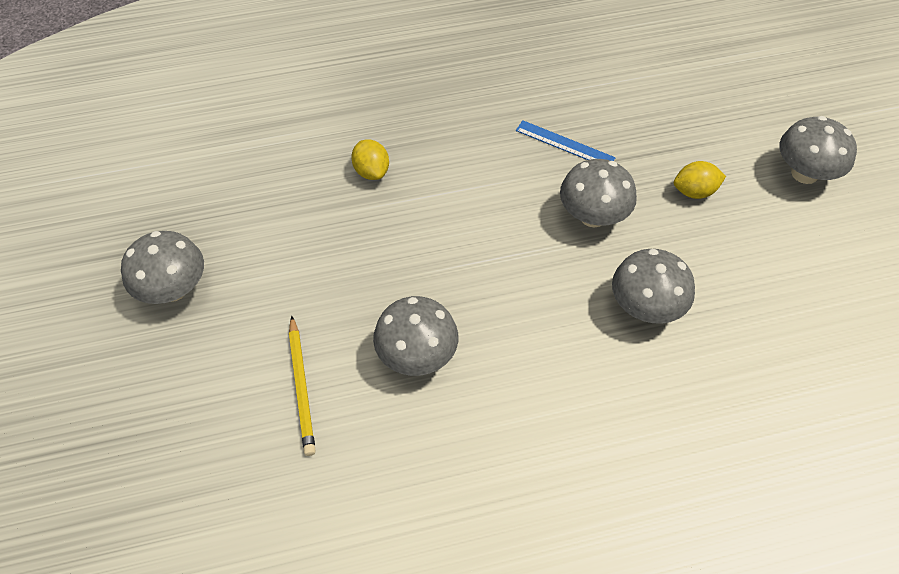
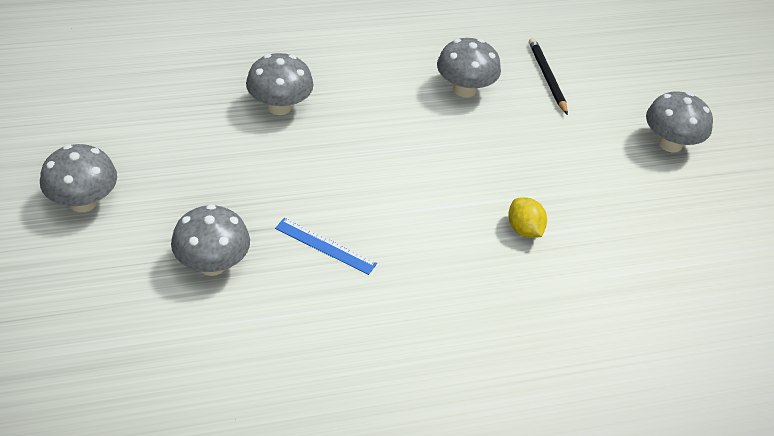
camera: 175 degrees right, 10 degrees down
(301, 387) = (547, 77): yellow pencil -> black pencil
(593, 216) = (309, 176): grey mushroom -> grey mushroom (212, 264)
(694, 191) = (204, 191): yellow lemon -> none

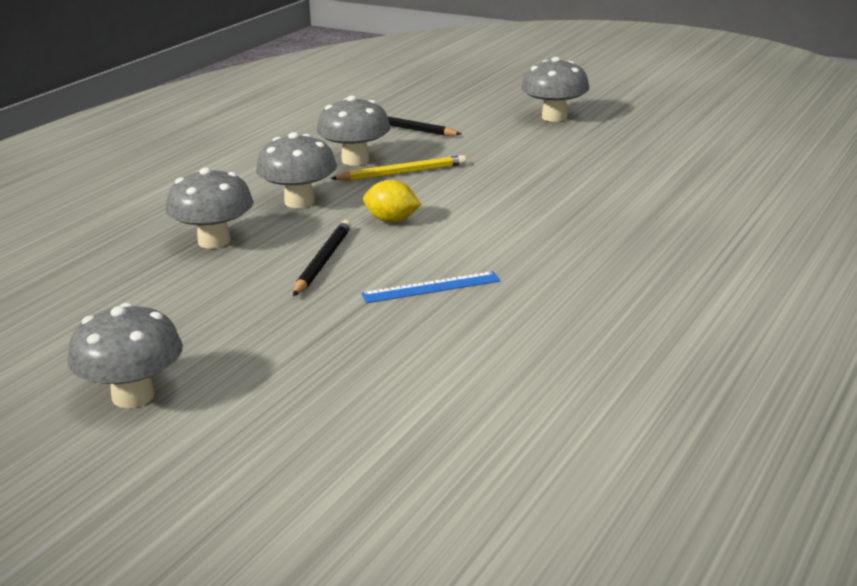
camera: 40 degrees left, 20 degrees down
(212, 264) = (356, 354): grey mushroom -> grey mushroom (299, 202)
(306, 173) = (323, 261): none -> black pencil
(472, 125) = (402, 173): none -> yellow pencil
(524, 229) = (555, 198): yellow lemon -> yellow lemon (392, 220)

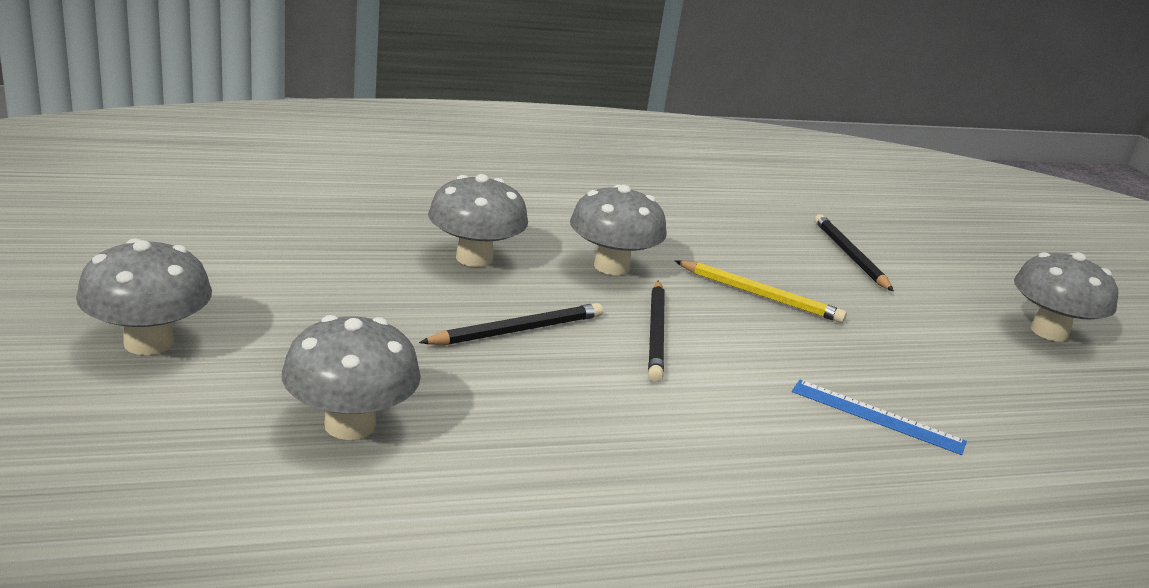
camera: 40 degrees right, 0 degrees up
(355, 160) = (739, 259): grey mushroom -> grey mushroom (350, 425)
(392, 220) = (655, 333): yellow lemon -> black pencil
(431, 287) = (554, 420): blue ruler -> blue ruler (877, 416)

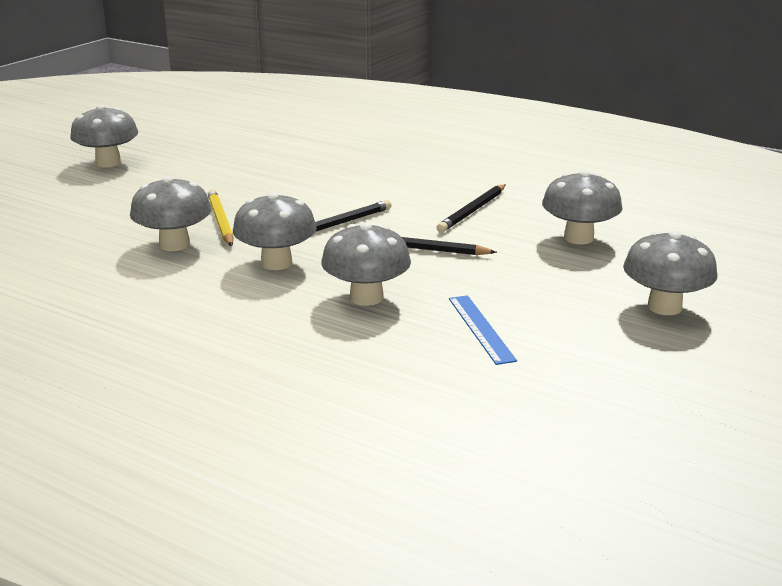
camera: 130 degrees left, 0 degrees up
(728, 256) = (174, 244): none -> grey mushroom
(850, 256) = (86, 220): black pencil -> black pencil (472, 211)
(877, 416) = (307, 170): blue ruler -> blue ruler (480, 328)

